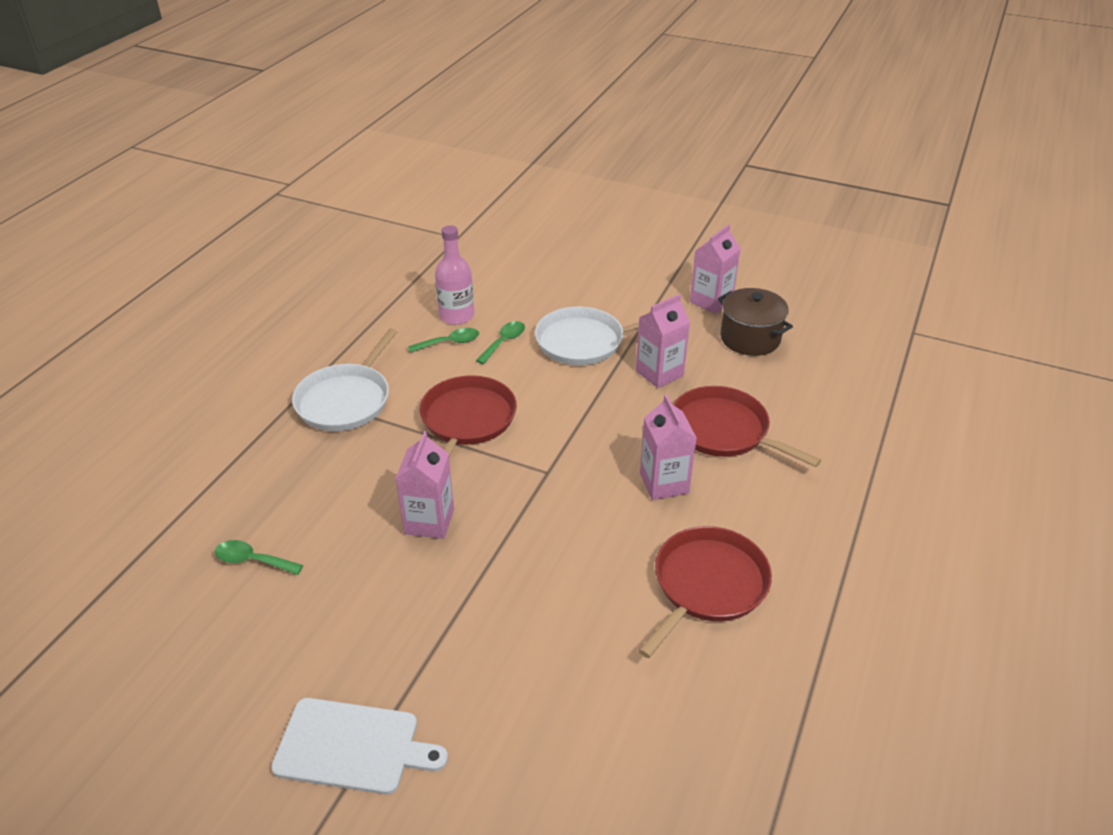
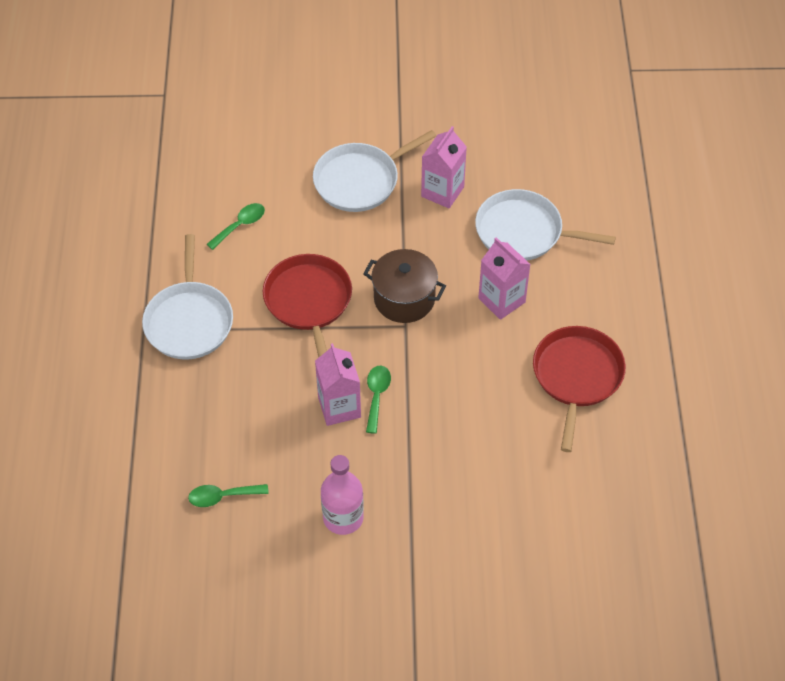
camera: 25 degrees left, 15 degrees up
(352, 746) = (400, 598): white cutting board -> none
(456, 316) = (226, 192): pink bottle -> pink bottle (343, 517)
(504, 342) = (289, 207): green spoon -> green spoon (377, 396)
(711, 301) = (446, 93): pink carton -> none
(724, 431) = (523, 232): red pan -> white pan
(750, 338) = (500, 125): brown pot -> brown pot (404, 299)

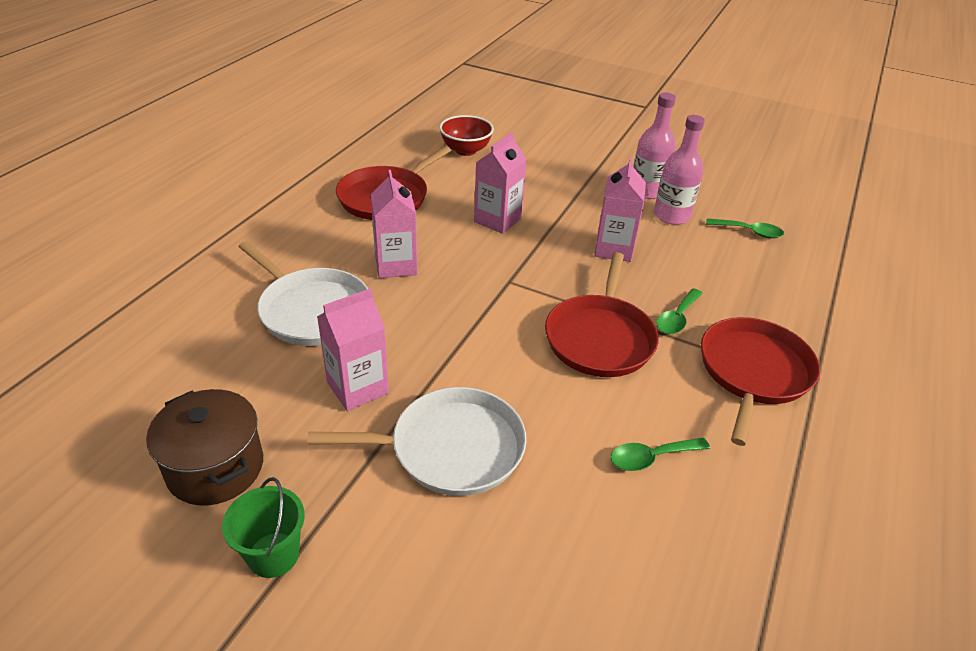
camera: 155 degrees left, 15 degrees down
(189, 321) = (753, 372): white pan -> red pan
(304, 485) = (671, 216): none -> pink bottle
(377, 396) = (573, 244): green spoon -> green spoon (677, 318)
(404, 299) = (492, 302): brown pot -> brown pot (215, 467)
(408, 96) = (273, 554): none -> green bucket
(459, 395) = (497, 220): none -> pink carton
(563, 494) = (465, 150): none -> red bowl

